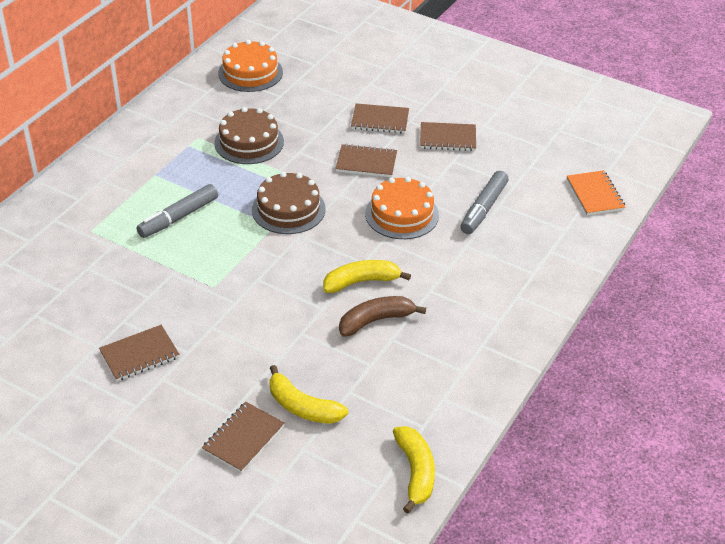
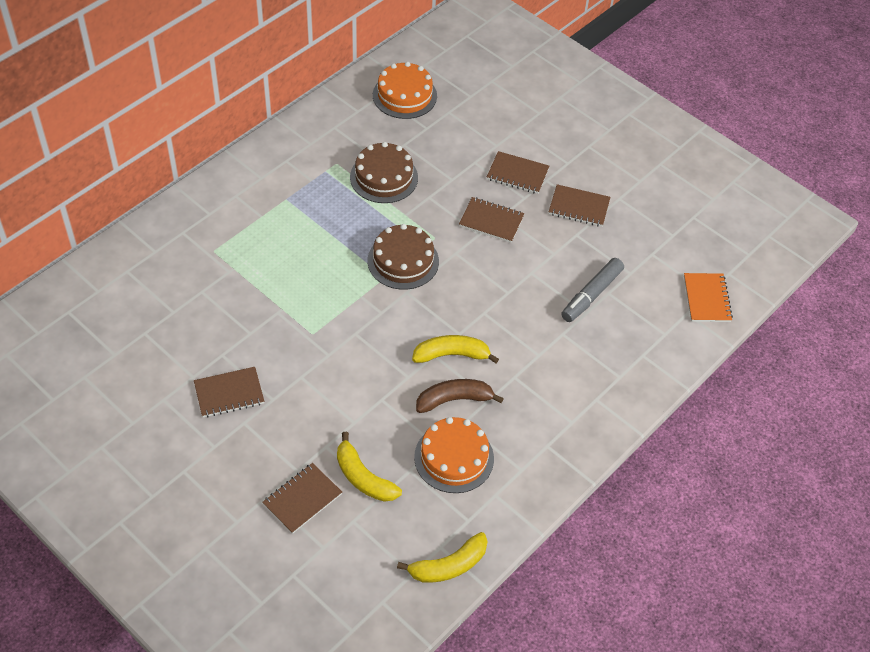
camera: 10 degrees right, 10 degrees up
(178, 217) = (297, 251): grey marker -> none
(402, 214) = (510, 286): orange cake -> orange cake (454, 457)
(415, 472) = (448, 566): yellow banana -> yellow banana turned 60 degrees clockwise

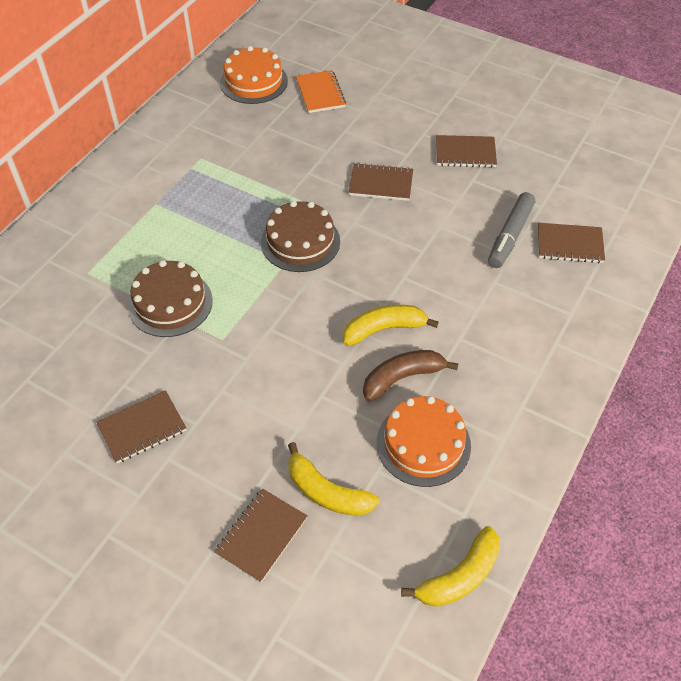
camera: 10 degrees left, 0 degrees up
(384, 177) = (255, 162): brown cake -> brown cake (170, 303)
(517, 174) = (392, 134): brown notebook -> brown notebook (569, 245)
(707, 299) = (628, 216): orange notebook -> orange notebook (320, 93)

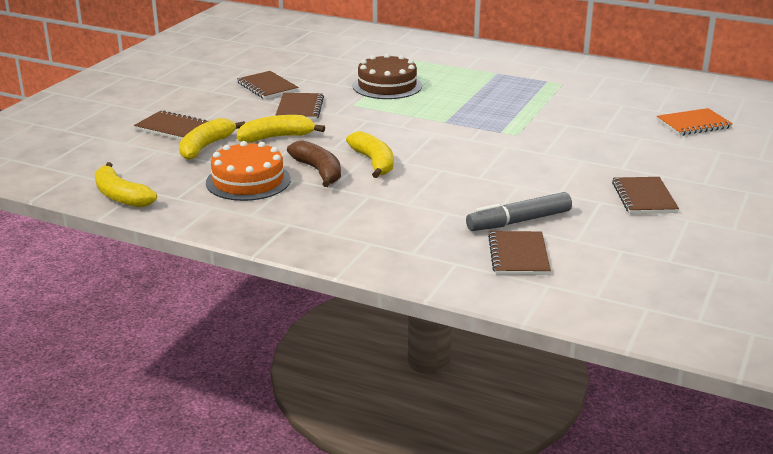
camera: 85 degrees right, 25 degrees down
(254, 82) = (688, 95): orange cake -> none
(300, 241) = (472, 126): brown cake -> none
(307, 417) = (277, 137): none -> yellow banana
(381, 184) = (568, 156): brown notebook -> brown notebook (300, 108)
(510, 236) = (519, 221): grey marker -> grey marker turned 45 degrees counterclockwise

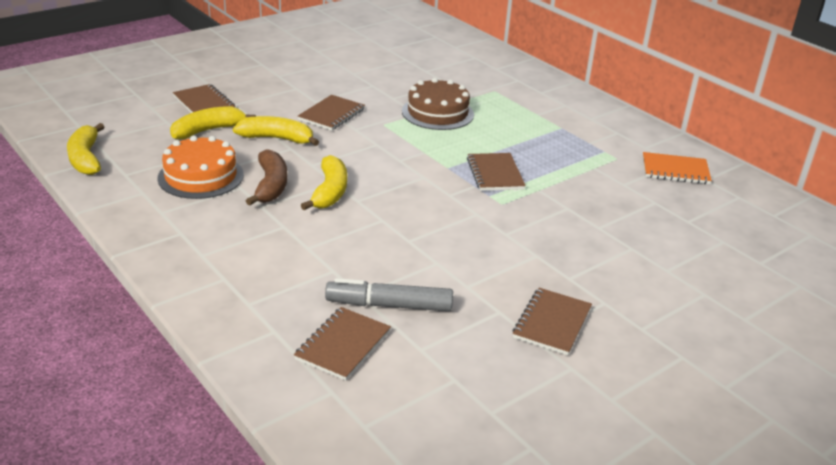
camera: 25 degrees right, 5 degrees up
(267, 87) = (329, 85): brown notebook -> brown notebook (495, 174)
(693, 124) = (711, 250): orange notebook -> orange notebook (675, 170)

